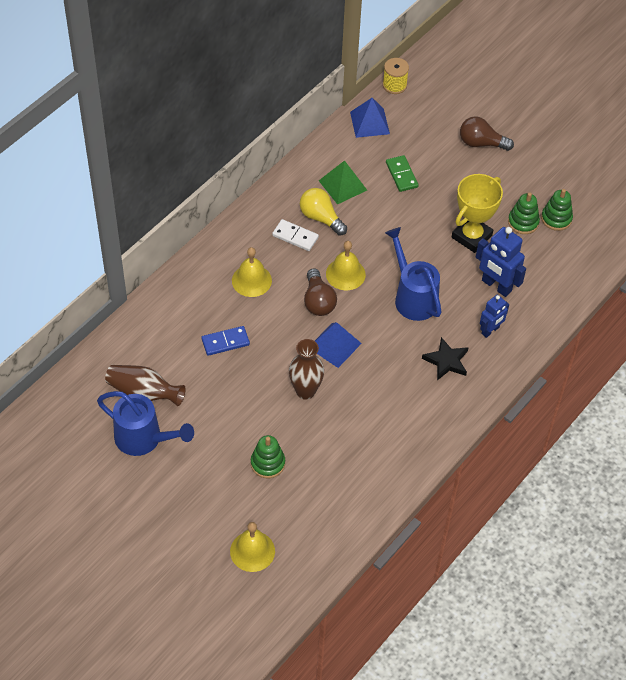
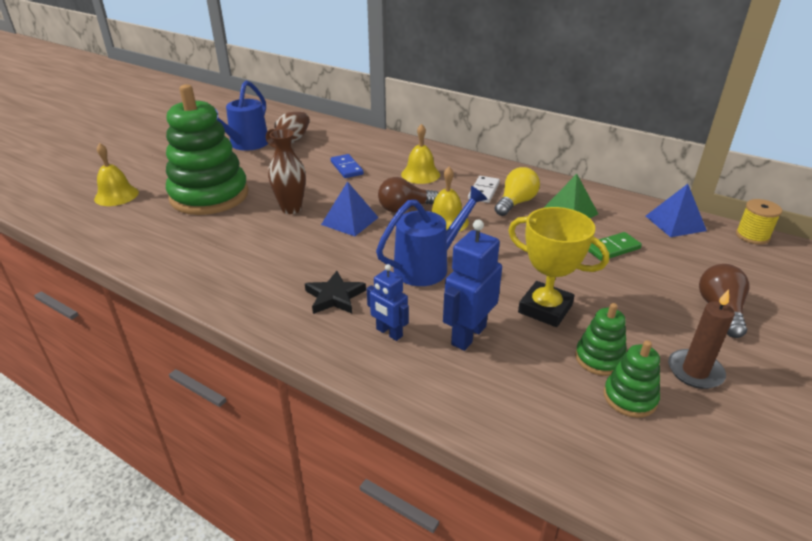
camera: 85 degrees right, 20 degrees down
(267, 463) = (209, 196): green stacking toy -> green stacking toy, size x2.31
(536, 180) = (695, 371): none -> brown candle

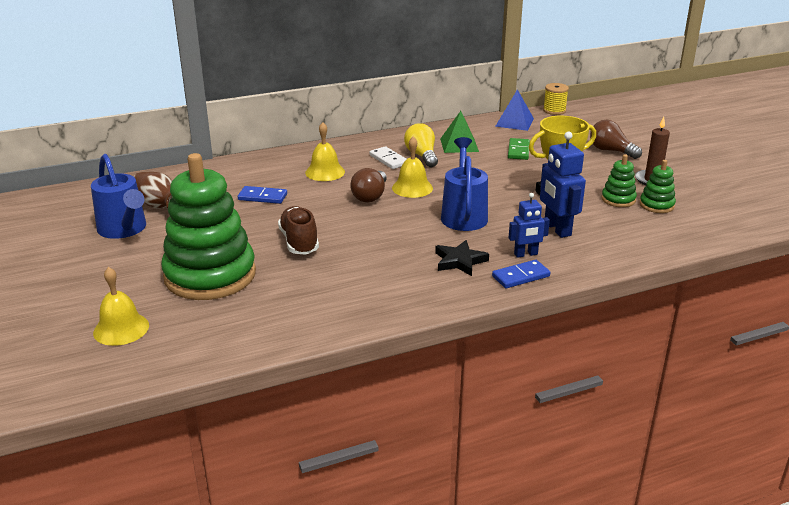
camera: 55 degrees left, 5 degrees down
(291, 209) = (299, 242): brown vase -> brown shoe
(339, 345) = (520, 276): none -> blue domino
(350, 221) = (358, 223): blue pyramid -> none

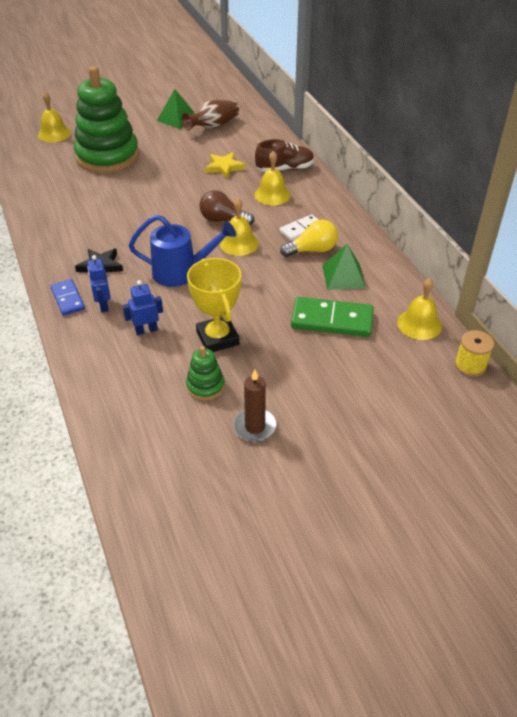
camera: 90 degrees right, 15 degrees up
(124, 230) = (177, 118): blue watering can -> green pyramid
(262, 197) = (224, 167): blue domino -> yellow star
(299, 242) = (147, 188): brown shoe -> brown shoe (285, 169)
(514, 122) = (419, 324): blue pyramid -> yellow bell
(518, 151) = (332, 320): green domino -> green domino, size x1.67
(557, 229) = (146, 330): blue robot -> blue robot, size x0.63
(611, 151) = (340, 402): brown light bulb -> none
(656, 205) = (189, 417): green stacking toy -> none

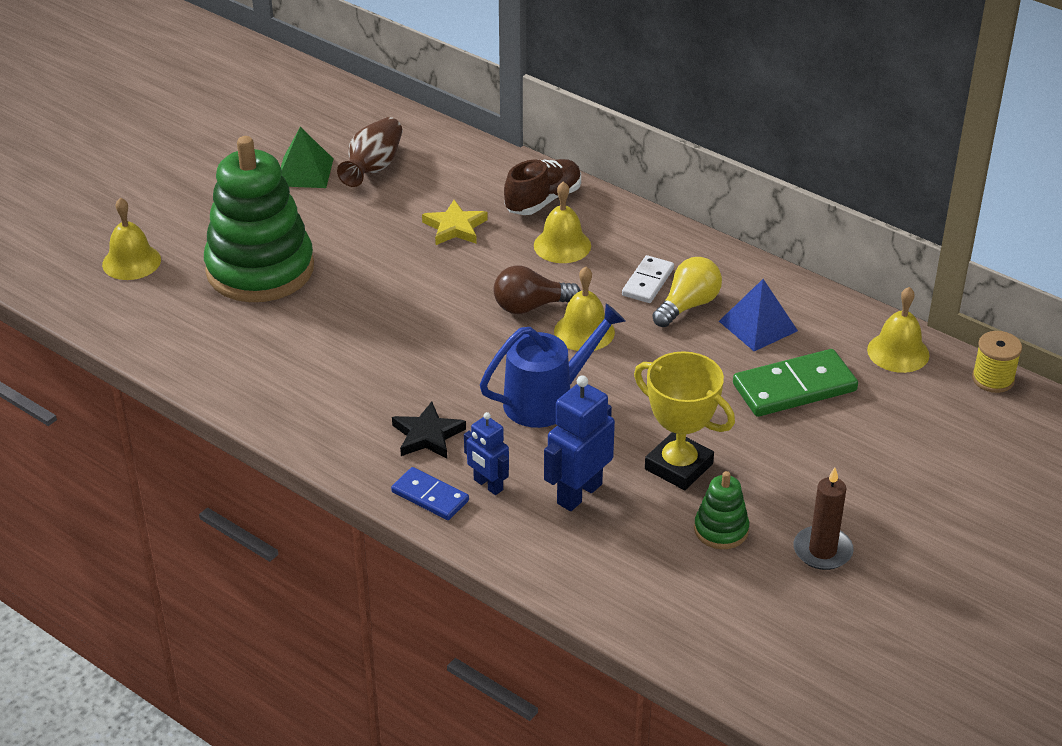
camera: 30 degrees left, 5 degrees down
(146, 330) = (579, 493): blue robot -> blue robot, size x1.60
(343, 276) = (758, 326): green pyramid -> blue pyramid

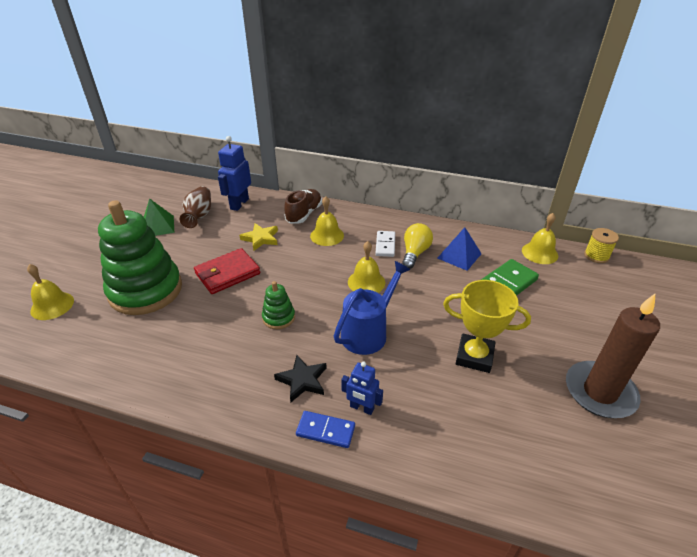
camera: 20 degrees left, 0 degrees up
(383, 271) = (227, 273): none -> red wallet
(530, 306) = (327, 274): brown light bulb -> none
(579, 493) = (425, 396): blue robot -> blue robot (239, 204)
(721, 530) = (530, 396): green stacking toy -> green stacking toy (278, 317)
(822, 551) = (599, 392): brown candle -> brown candle, size x1.69

